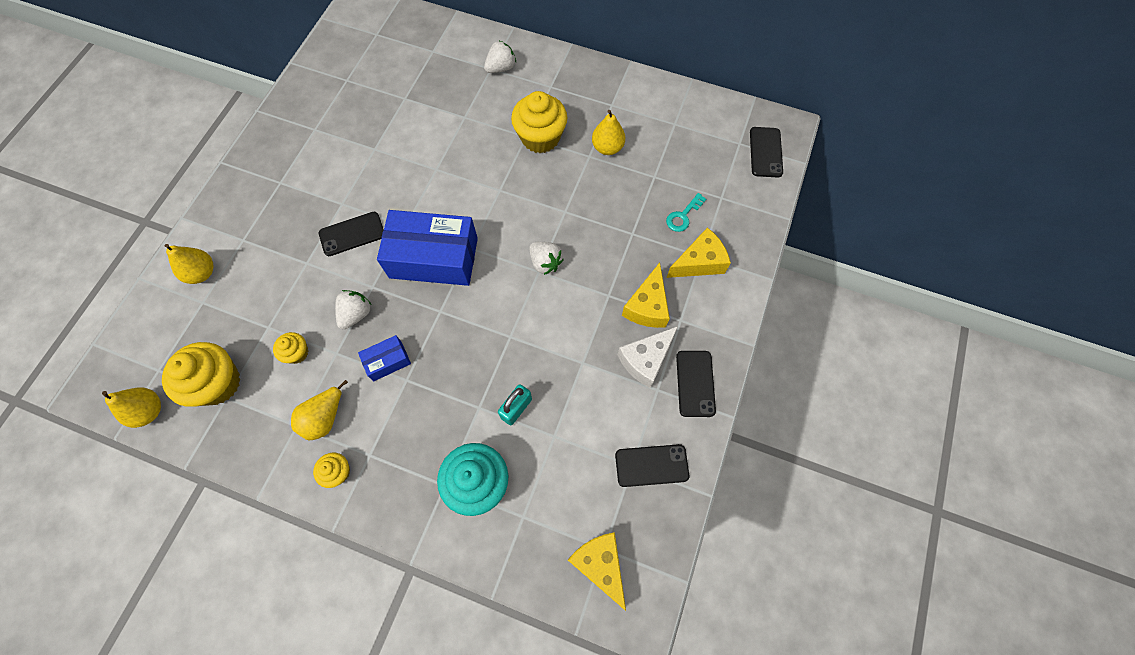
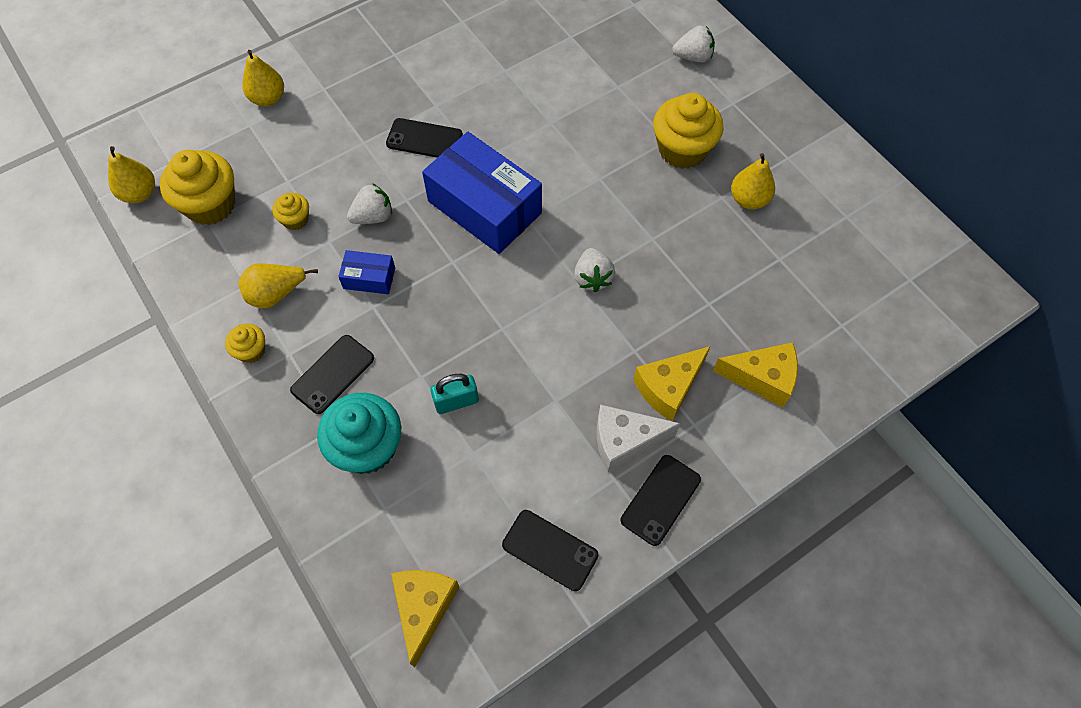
camera: 35 degrees right, 5 degrees down
(683, 216) = (781, 319): turquoise key -> none
(766, 152) = (935, 307): black phone -> black phone (333, 374)

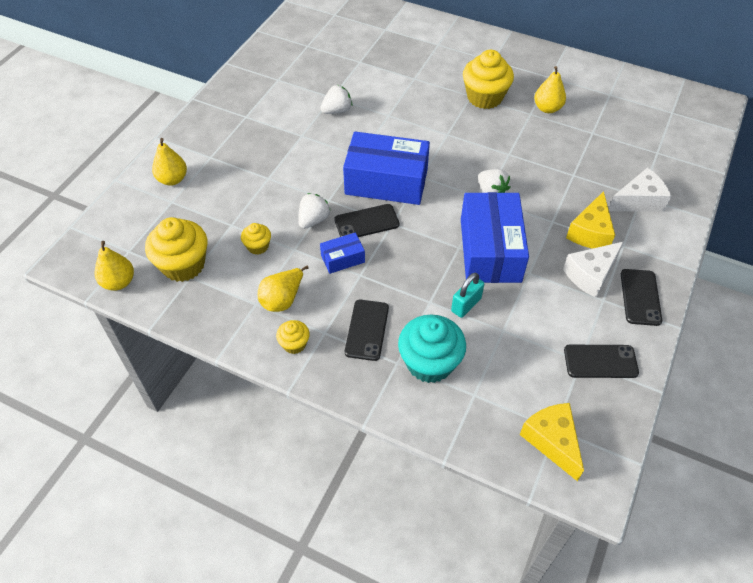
camera: 30 degrees left, 10 degrees down
(424, 139) = (310, 159): black phone -> black phone (366, 222)
(534, 350) = (490, 250): none -> blue box
(693, 57) = (447, 44): white strawberry -> white strawberry (337, 110)
(762, 378) = (638, 201): yellow cheese -> white cheese

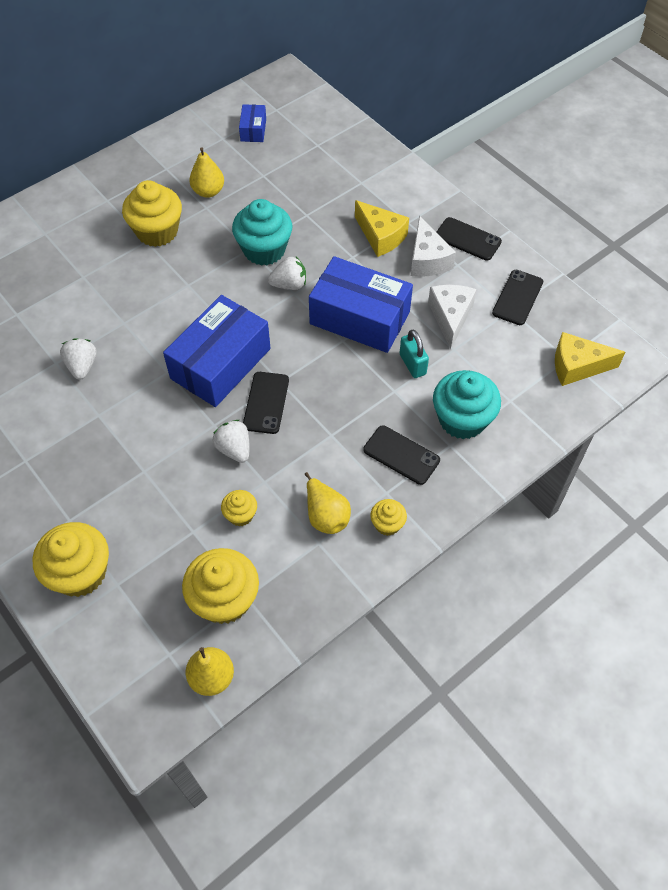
camera: 65 degrees left, 5 degrees up
(172, 179) = (80, 573): yellow pear -> yellow cupcake
(342, 258) = (302, 442): blue box -> blue box (253, 130)
(515, 163) = (264, 250): none -> turquoise cupcake
(638, 201) = (365, 186): white cheese -> white cheese (450, 317)

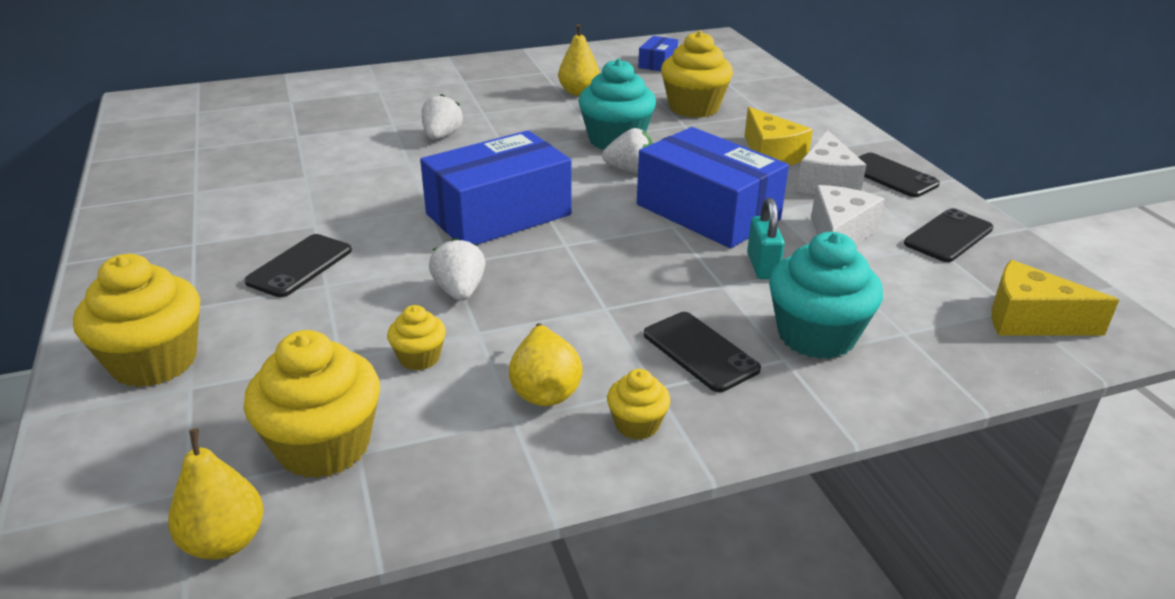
camera: 20 degrees right, 25 degrees down
(82, 366) = (332, 184): white strawberry -> white strawberry (441, 136)
(157, 231) = (500, 108): yellow cupcake -> yellow cupcake (693, 107)
(266, 403) = (533, 259): black phone -> black phone (300, 266)

